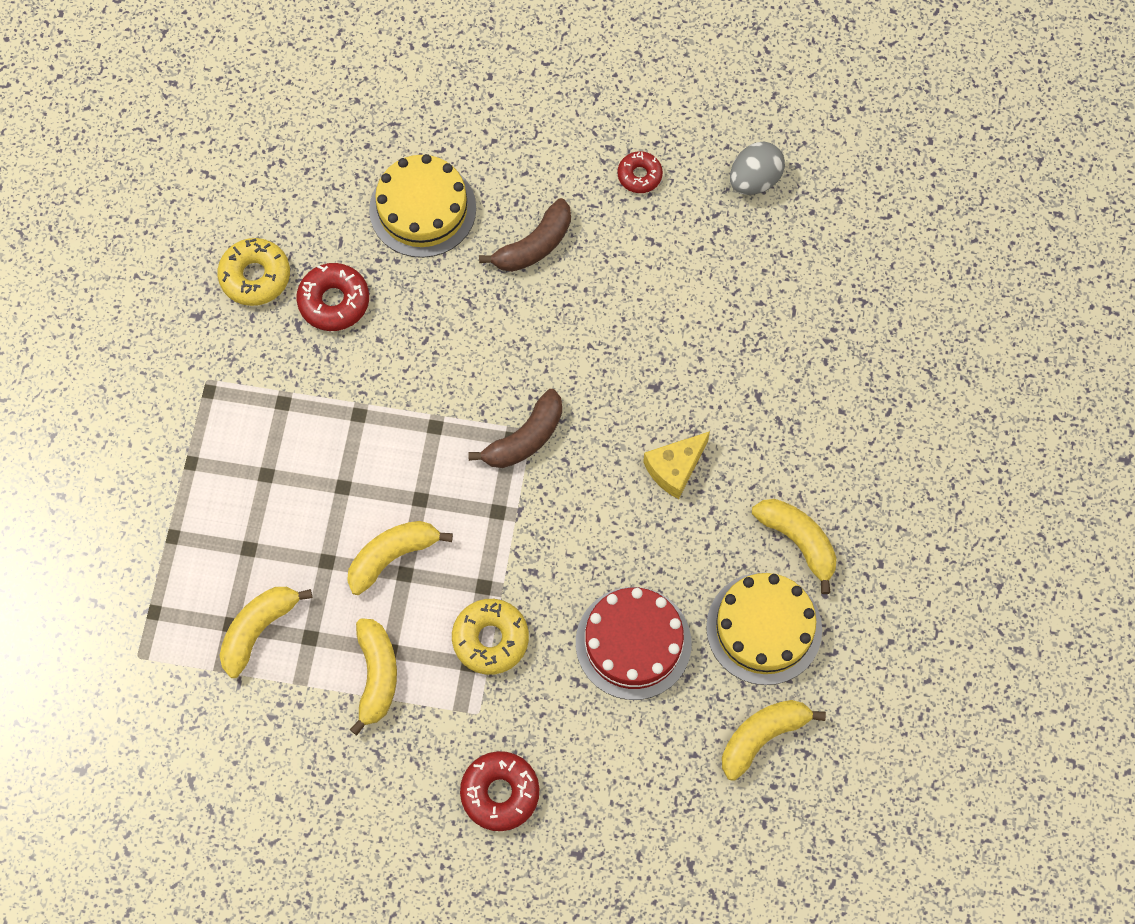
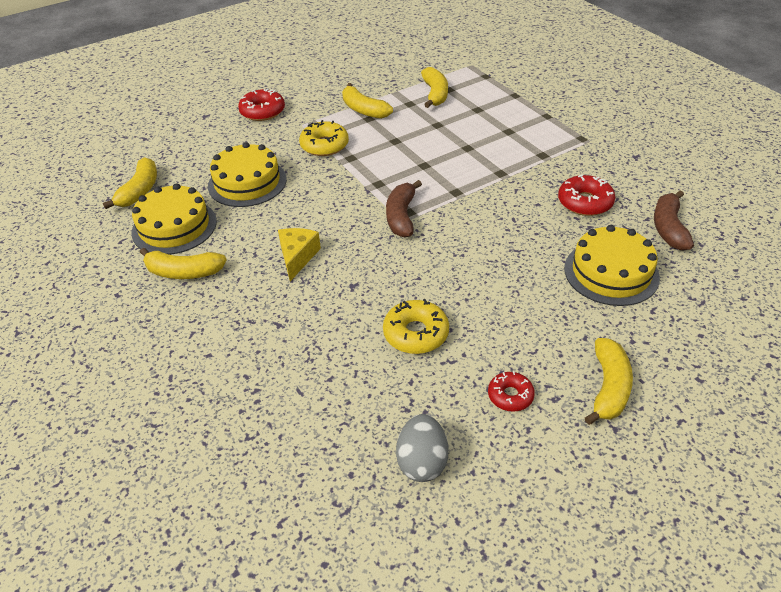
camera: 140 degrees right, 25 degrees down
(255, 276) = (638, 186): yellow donut -> yellow donut (416, 333)
(392, 556) = (409, 142): yellow banana -> yellow banana (608, 388)
(534, 245) = (520, 302): brown banana -> brown banana (668, 228)
(633, 643) = (247, 182): red cake -> yellow cake

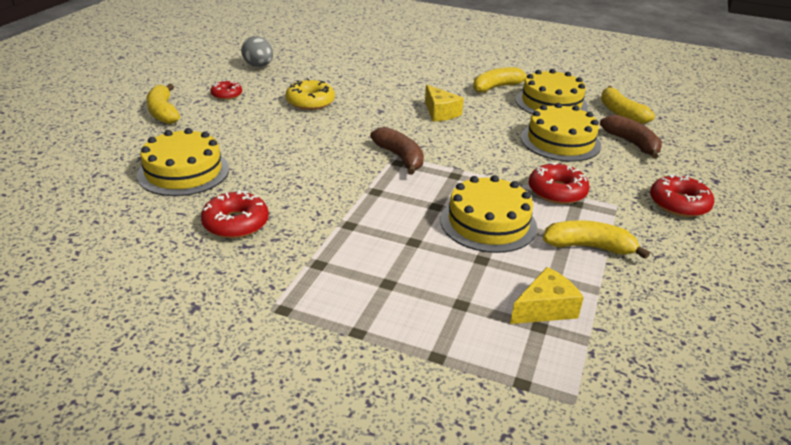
camera: 140 degrees right, 10 degrees down
(324, 145) = (557, 191): yellow donut -> red donut
(404, 142) = (488, 223): none -> yellow cake
(435, 94) = (545, 308): yellow banana -> yellow cheese
(668, 228) = (133, 226): brown banana -> brown banana (631, 143)

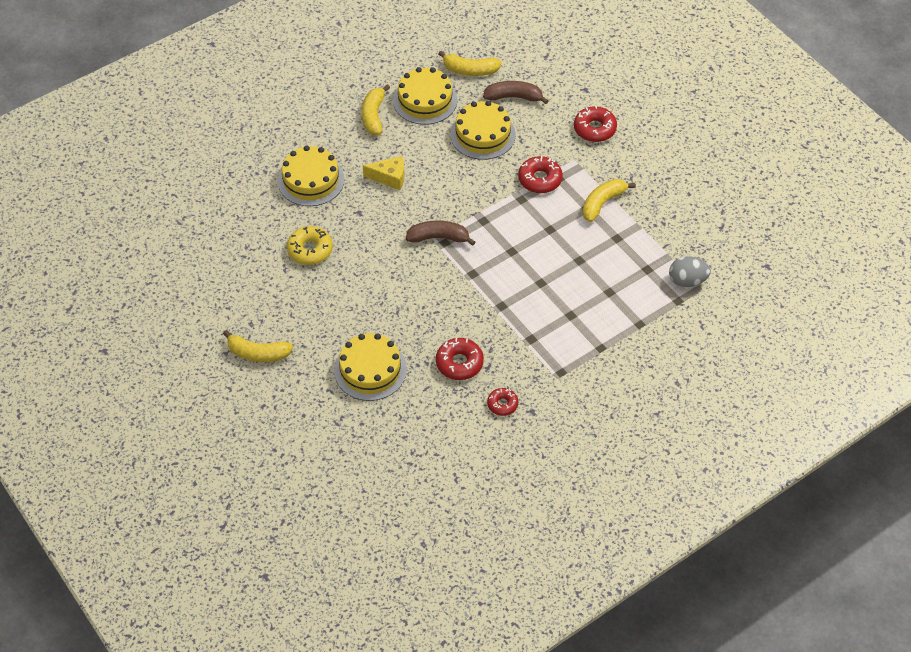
camera: 55 degrees left, 20 degrees up
(226, 95) = (254, 300): red donut -> red donut (502, 404)
(258, 66) = (207, 255): grey egg -> grey egg (687, 281)
(488, 223) = (547, 235): yellow cake -> yellow cake (311, 180)
(545, 308) = (636, 258): yellow cheese -> none

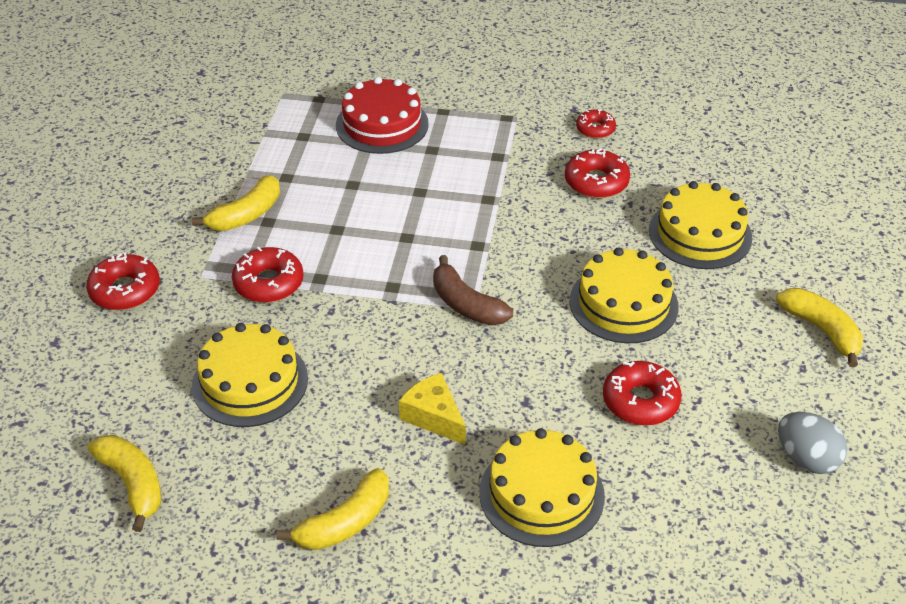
camera: 135 degrees left, 10 degrees down
(310, 250) = (640, 401): yellow donut -> red donut
(425, 100) = (250, 488): yellow cake -> yellow cake (623, 303)
(514, 97) = (143, 400): brown banana -> none
(602, 203) = (246, 215): yellow banana -> yellow banana turned 45 degrees counterclockwise
(619, 310) = (382, 124): none -> red cake
(687, 281) = (285, 106): grey egg -> grey egg (806, 459)

